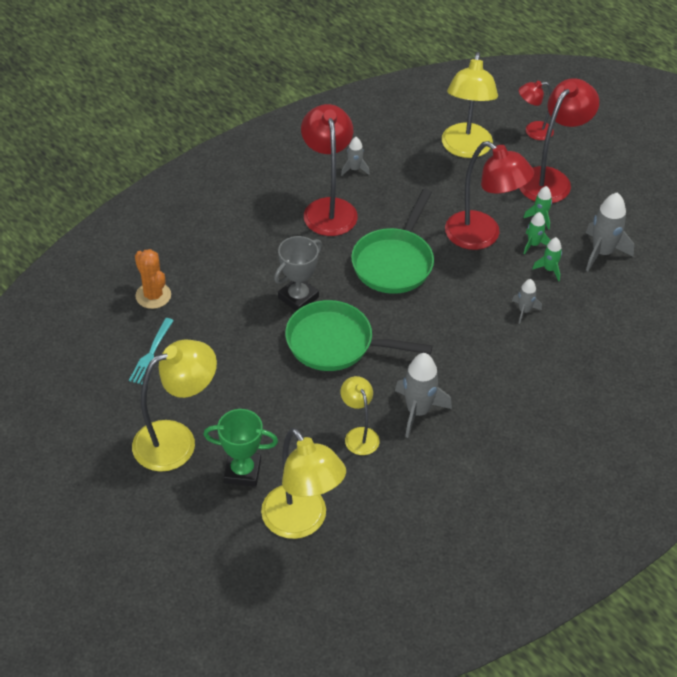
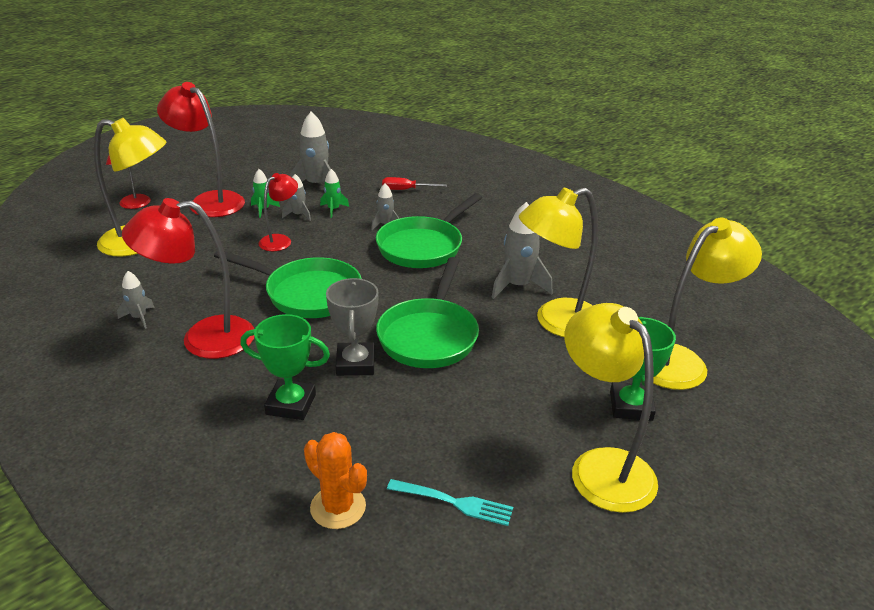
camera: 90 degrees left, 15 degrees down
(153, 295) = (338, 507): orange cactus -> orange cactus turned 75 degrees clockwise
(252, 264) = (291, 404): none -> green trophy
(298, 297) = (355, 363): grey trophy -> grey trophy turned 45 degrees clockwise
(359, 435) = (556, 322): yellow lamp -> yellow lamp, size x1.80
(482, 236) = (280, 240): red lamp -> red lamp, size x0.56
(484, 341) = (423, 246): none -> green pan
(533, 244) = (298, 215): green rocket -> grey rocket
(606, 327) = (406, 190): none -> red screwdriver

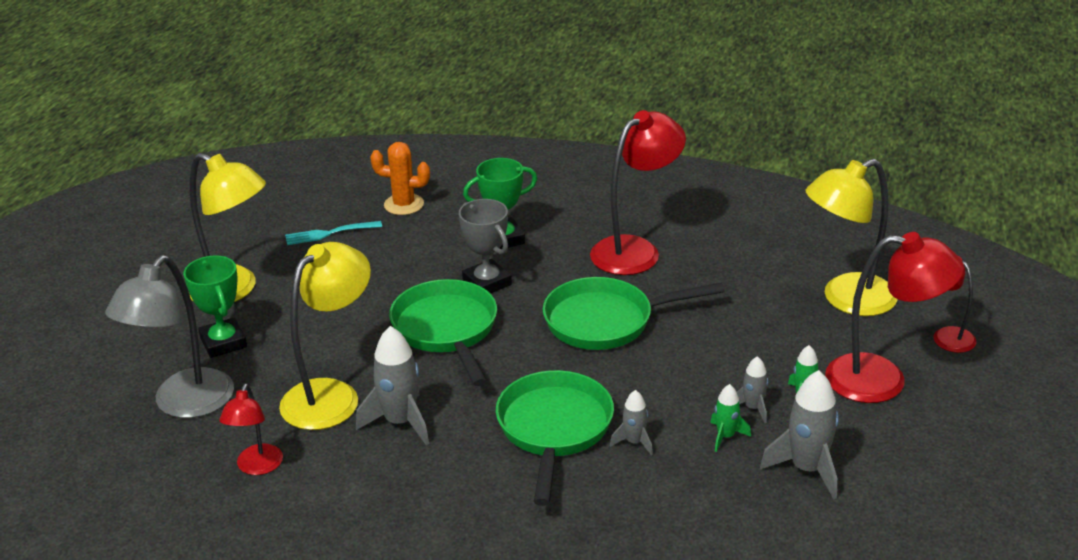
camera: 150 degrees right, 0 degrees up
(139, 318) = (714, 242): grey rocket -> none
(280, 240) = (719, 365): red lamp -> red lamp (257, 467)
(406, 190) = (681, 521): red screwdriver -> none
(681, 361) = (184, 404): yellow lamp -> grey lamp

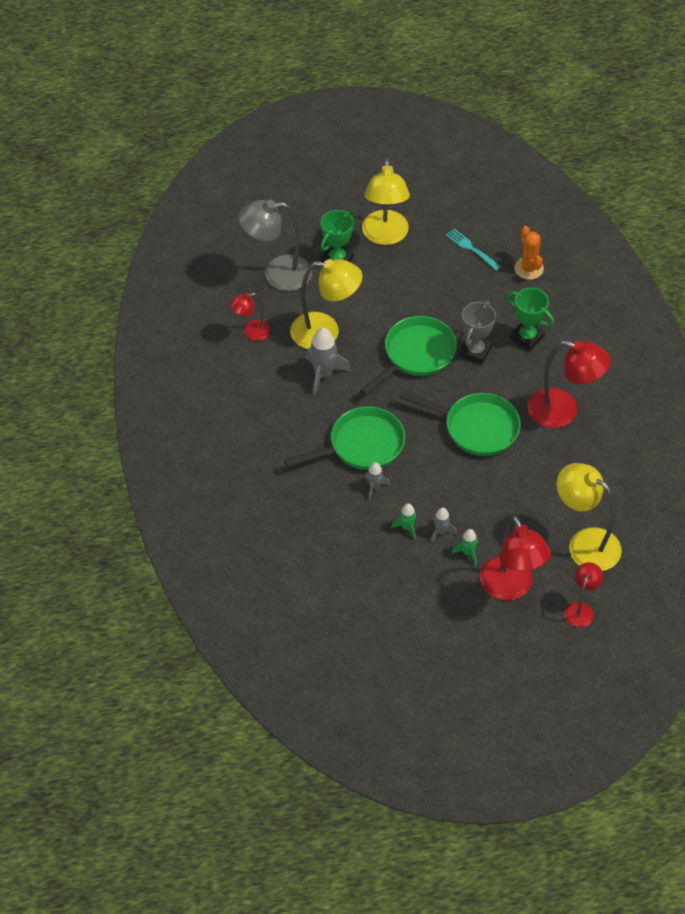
camera: 60 degrees right, 20 degrees up
(606, 321) = (476, 427): green pan -> green pan turned 150 degrees clockwise
(807, 469) = (403, 576): grey rocket -> none

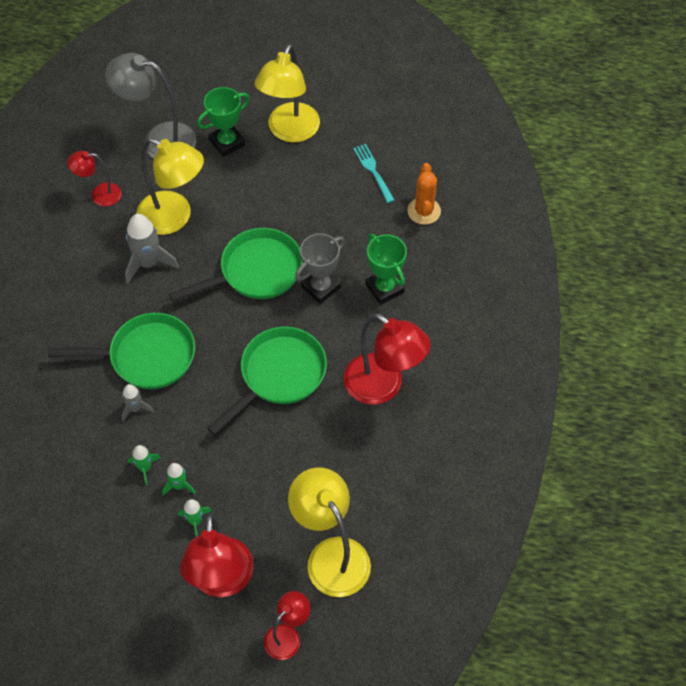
camera: 20 degrees right, 5 degrees up
(441, 531) = (179, 485): grey rocket -> green rocket
(476, 427) = (279, 375): green pan -> green pan turned 90 degrees counterclockwise

